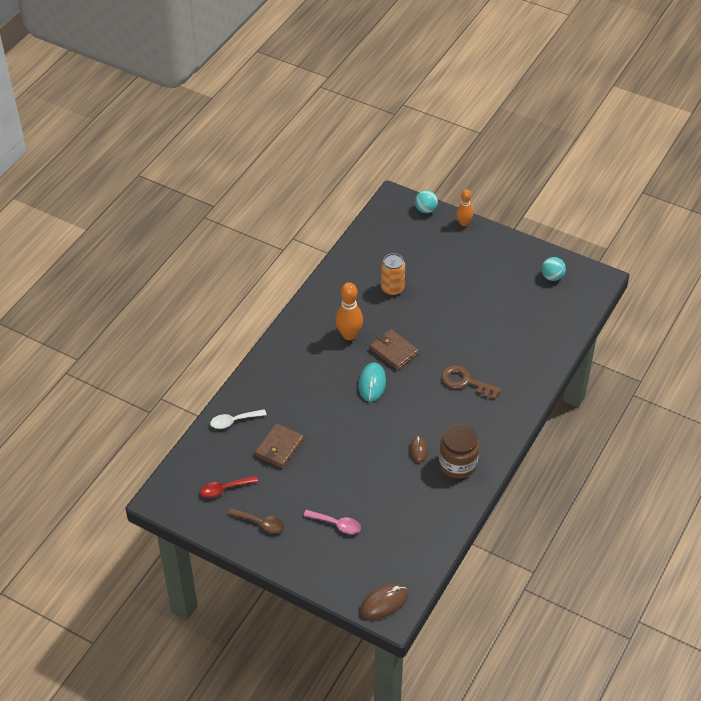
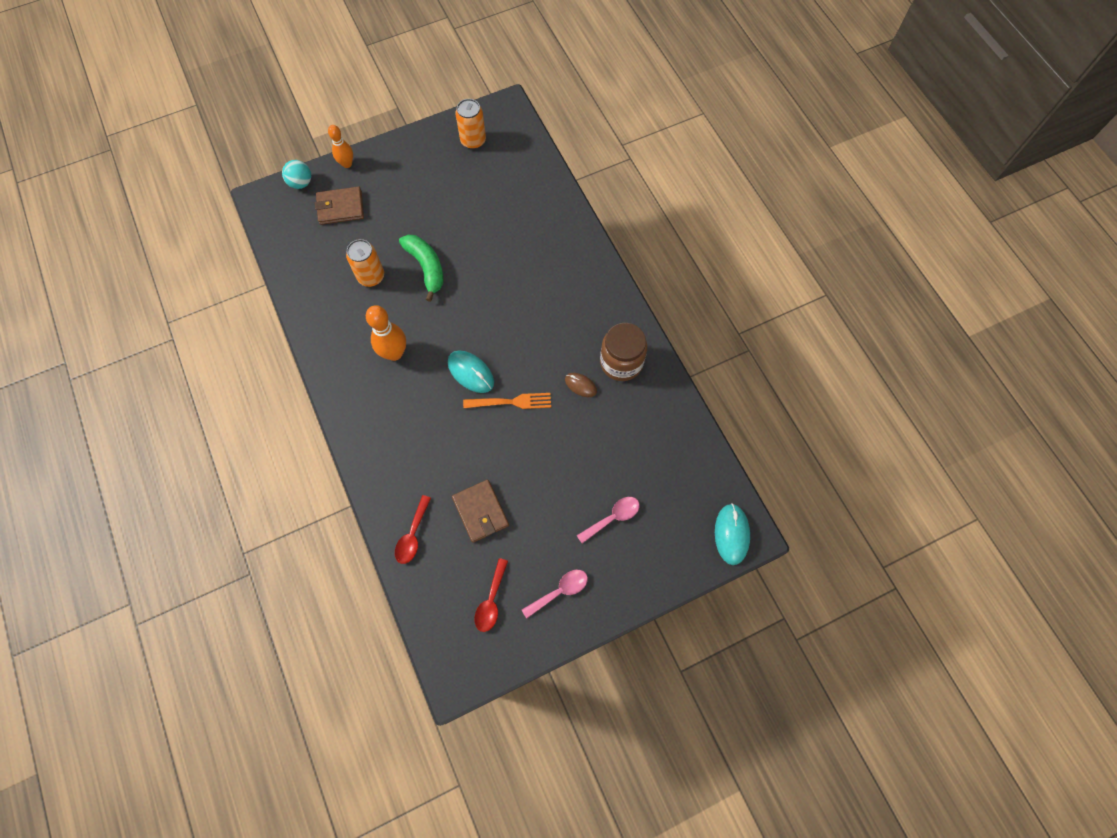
camera: 55 degrees left, 20 degrees up
(234, 421) = (412, 535): white spoon -> red spoon
(260, 523) = (559, 591): brown spoon -> pink spoon
(370, 418) = (511, 402): none -> orange fork
(384, 603) = (731, 534): brown mouse -> turquoise mouse
(394, 351) = (448, 327): brown wallet -> brown wallet (340, 207)
(427, 312) = (426, 267): none -> green banana
(465, 382) = (533, 291): brown key -> none
(552, 277) = (473, 140): turquoise ball -> orange can

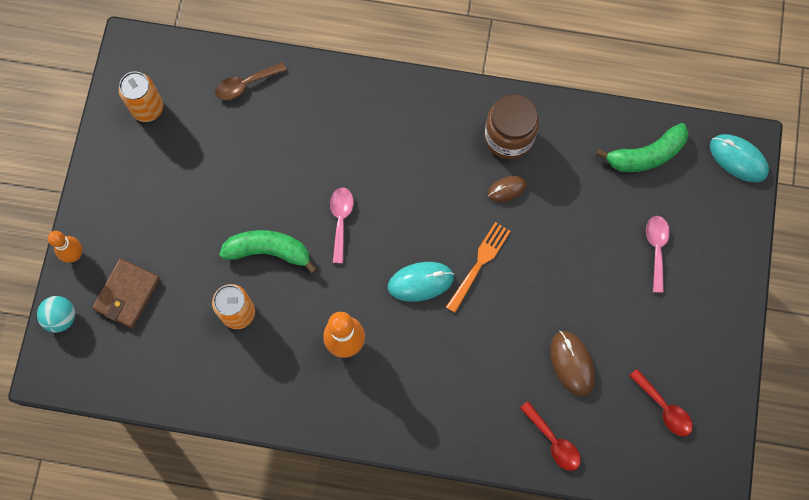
camera: 55 degrees left, 5 degrees up
(480, 511) = (572, 363): brown wallet -> brown mouse
(532, 182) = (246, 84): none -> brown spoon
(559, 591) = (694, 341): pink spoon -> pink spoon (341, 220)
(681, 465) = (646, 155): none -> green banana

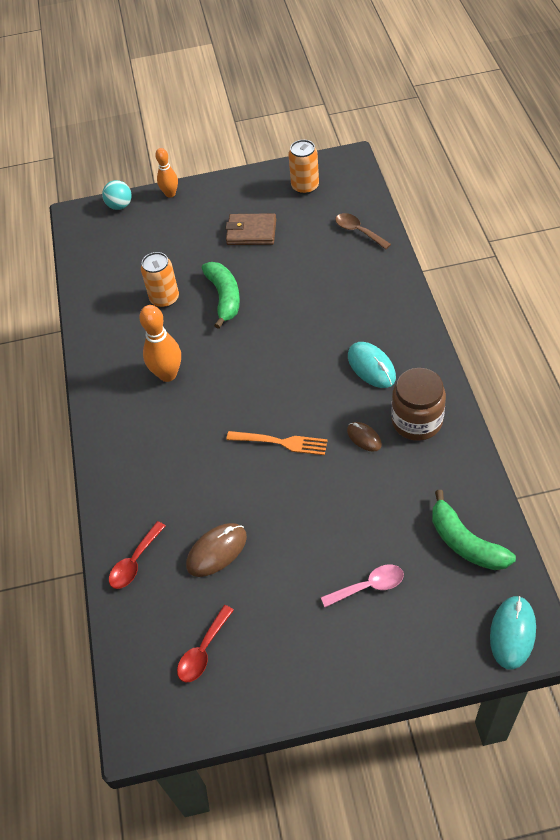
camera: 75 degrees right, 20 degrees down
(127, 294) = (152, 232): brown wallet -> brown wallet (251, 232)
(341, 220) = (273, 332): pink spoon -> none
(420, 282) = (244, 406): turquoise mouse -> turquoise mouse (371, 367)

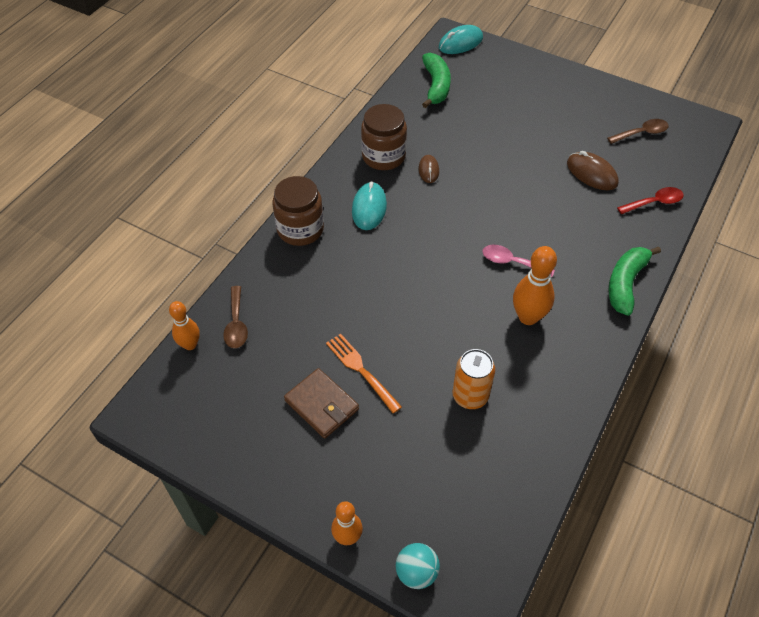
camera: 145 degrees left, 0 degrees up
(203, 650) = (641, 133): red spoon -> brown spoon
(216, 551) = (591, 173): brown mouse -> brown mouse turned 45 degrees clockwise
(224, 297) = (416, 353): green banana -> green banana (625, 284)
(281, 442) = (487, 205): orange fork -> orange fork (361, 370)
(305, 186) = (215, 417): orange can -> none
(368, 586) = (514, 102): pink spoon -> pink spoon (512, 262)
(369, 203) = (190, 345): none -> orange bowling pin
(400, 313) = (300, 229): none -> brown jar

